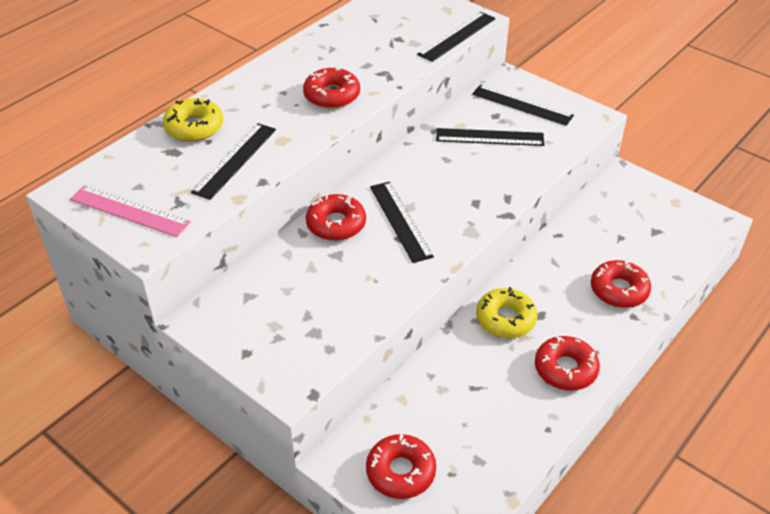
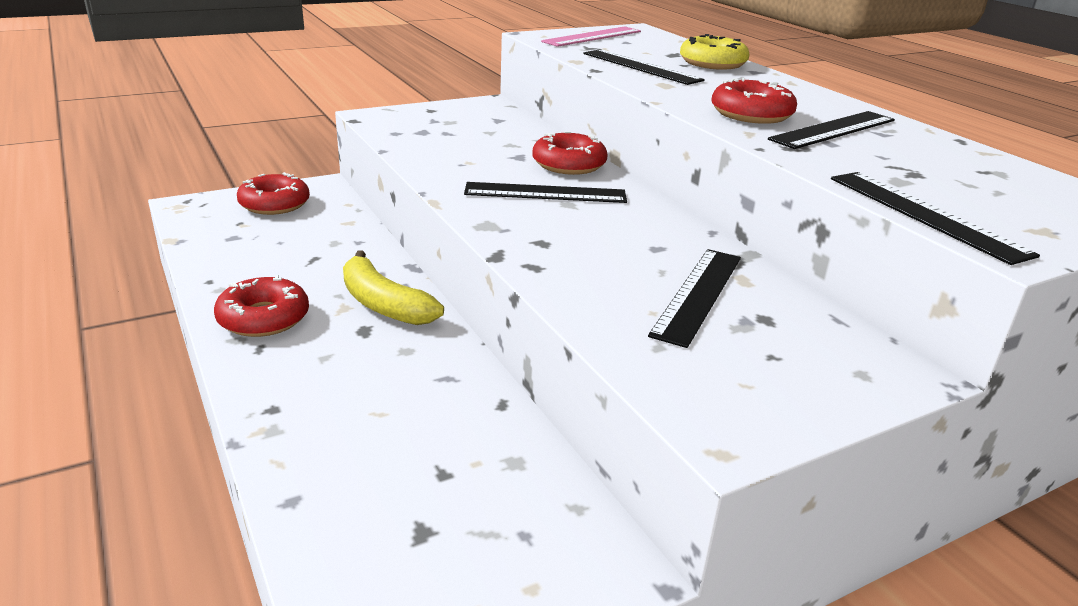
camera: 110 degrees right, 15 degrees down
(505, 319) = (384, 304): yellow donut -> yellow banana
(522, 105) = (795, 356): black ruler -> black ruler (833, 130)
(619, 290) = (333, 416): red donut -> none

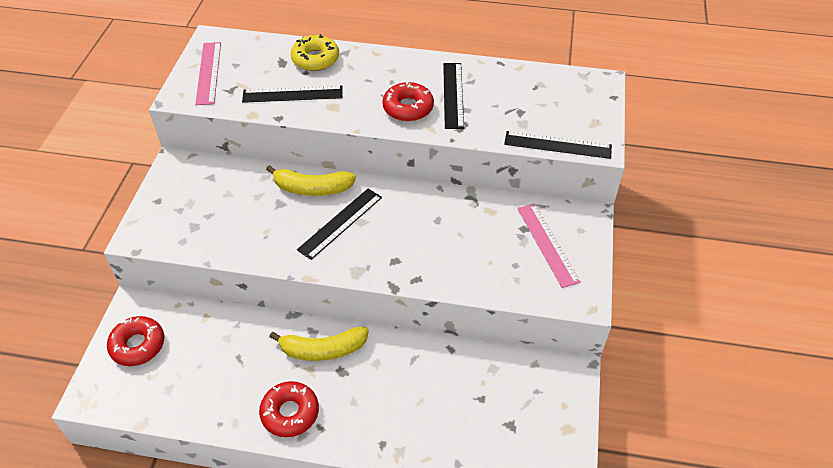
camera: 50 degrees left, 20 degrees up
(569, 164) = (312, 188): red donut -> yellow banana
(698, 294) = (489, 236): black ruler -> none
(775, 350) = (547, 244): none -> pink ruler

